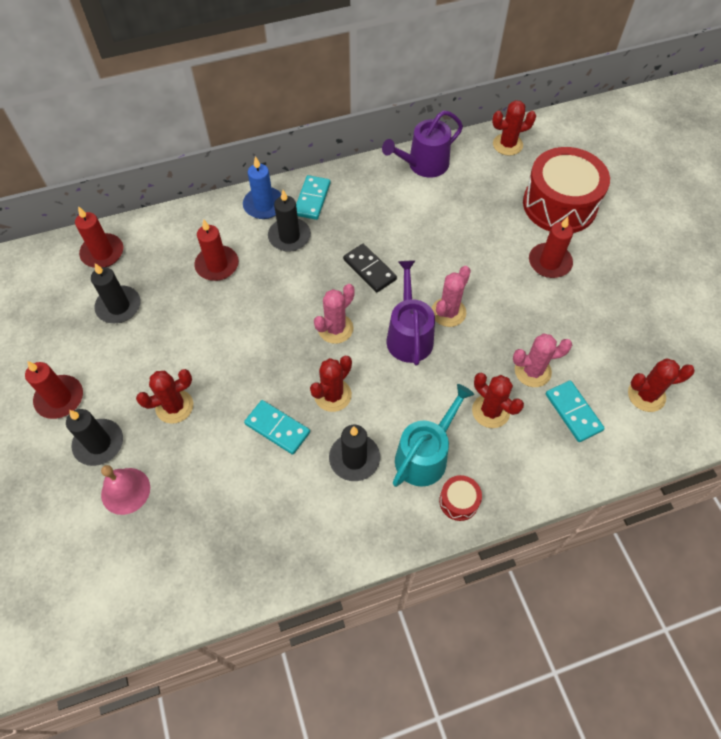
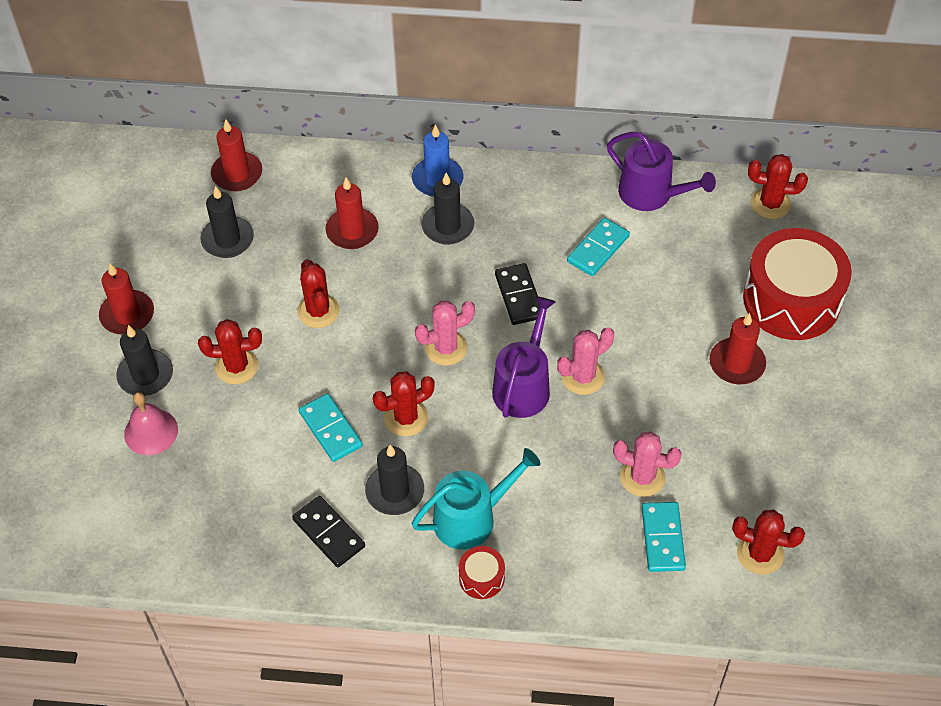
camera: 25 degrees right, 5 degrees down
(312, 199) = (496, 191): turquoise domino -> turquoise domino (598, 249)
(319, 516) = (329, 533): none -> black domino
(424, 165) = (651, 194): purple watering can -> purple watering can turned 135 degrees counterclockwise
(490, 411) = (569, 501): red cactus -> red cactus (318, 311)

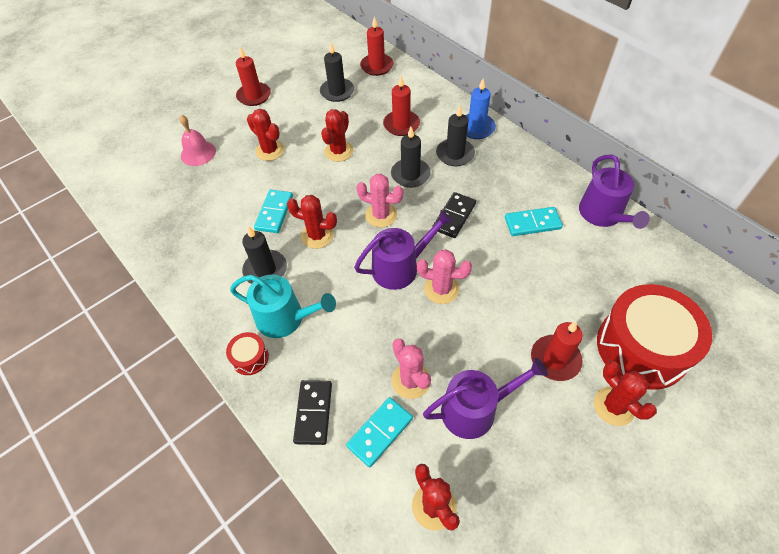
camera: 45 degrees right, 0 degrees up
(145, 375) = (228, 127): black candle -> black candle (410, 175)
(329, 533) = (209, 264): black domino -> black domino (313, 413)
(716, 456) = (475, 409): none -> purple watering can
(770, 203) = (688, 275): red cactus -> red cactus (614, 406)

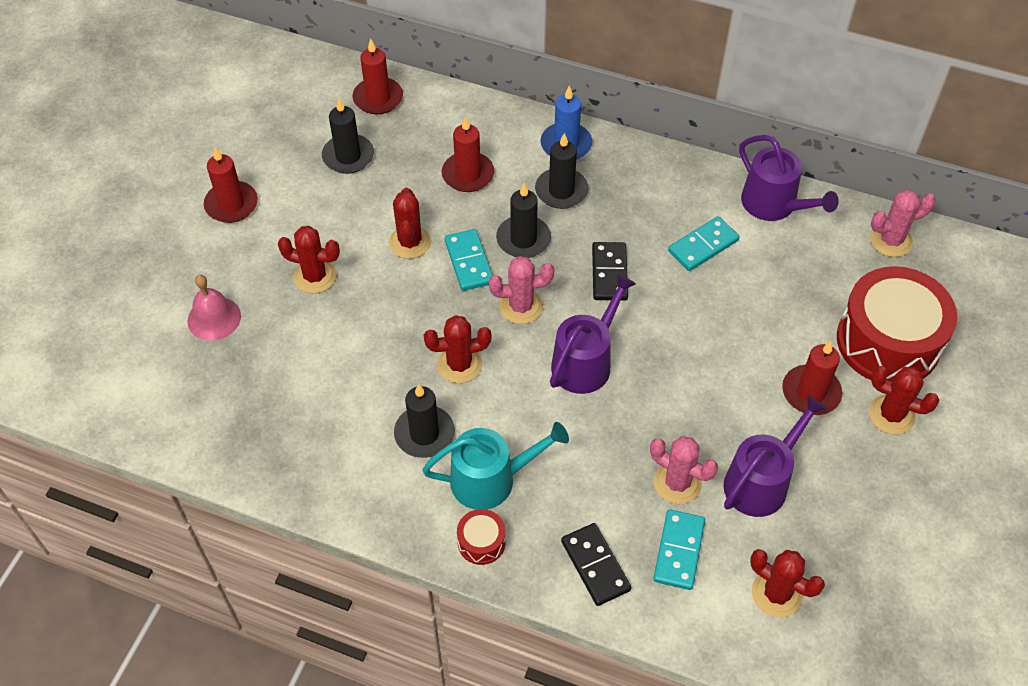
camera: 30 degrees left, 0 degrees up
(274, 213) = (383, 358): turquoise domino -> turquoise domino (468, 262)
(441, 289) = (648, 367): pink cactus -> pink cactus (891, 241)

